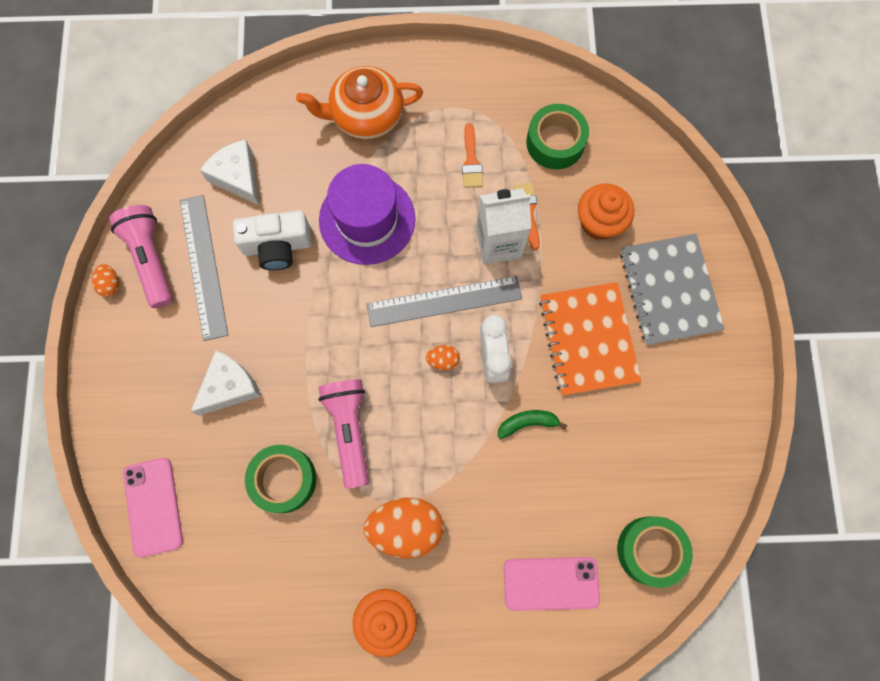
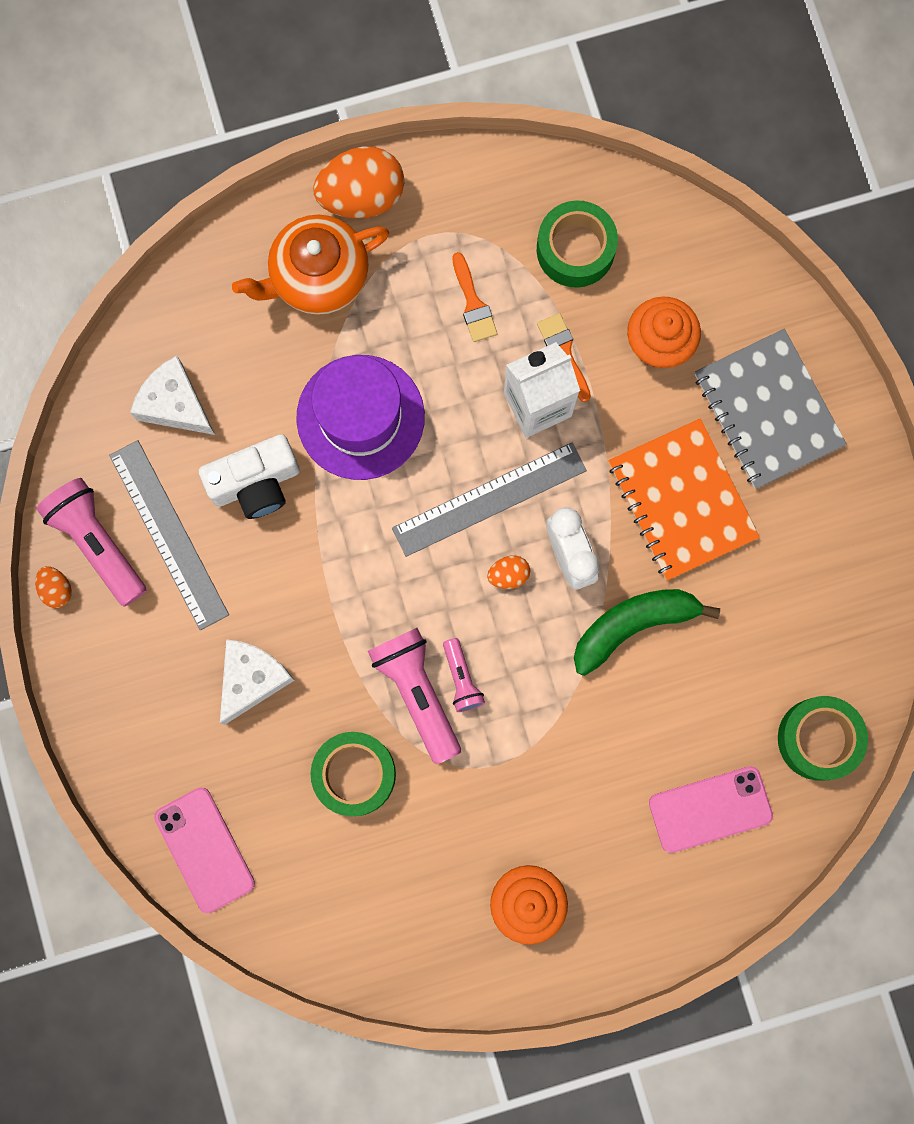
camera: 15 degrees left, 5 degrees up
(386, 429) = (461, 679): none -> pink flashlight
(406, 527) = (519, 791): orange egg -> orange egg (362, 196)
(527, 423) = (633, 625): green banana -> green banana, size x1.75

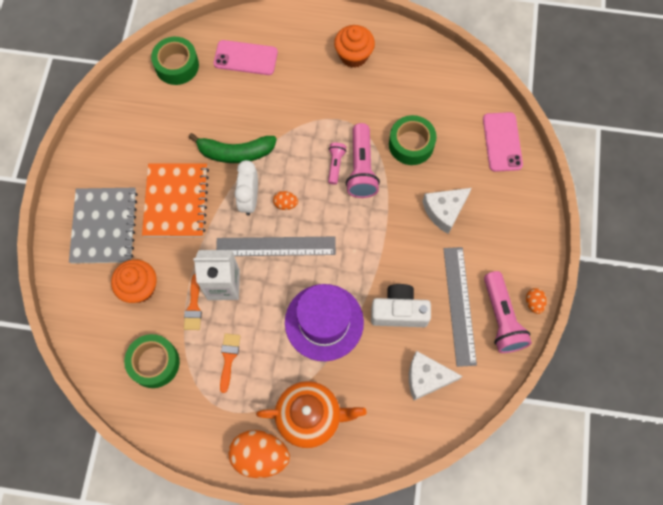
camera: 155 degrees left, 10 degrees down
(175, 404) = (426, 378): white cheese -> white cheese turned 120 degrees clockwise

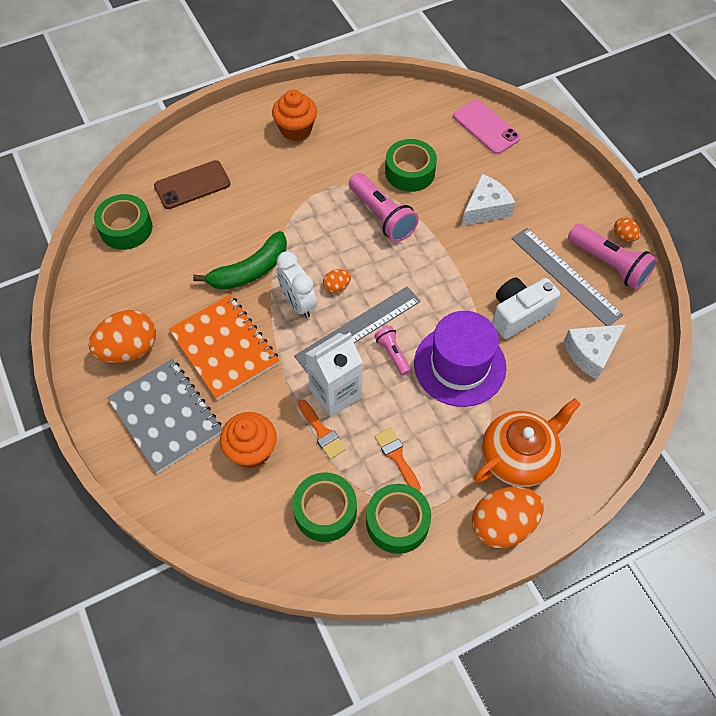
camera: 35 degrees left, 10 degrees down
(115, 161) = (129, 349): none -> orange egg
(193, 404) = (397, 522): none -> green tape
(245, 58) = (192, 185): pink phone -> brown phone
(335, 165) = (356, 227): pink flashlight -> pink flashlight (392, 354)
(444, 211) = (485, 208): white cheese -> white cheese turned 150 degrees counterclockwise

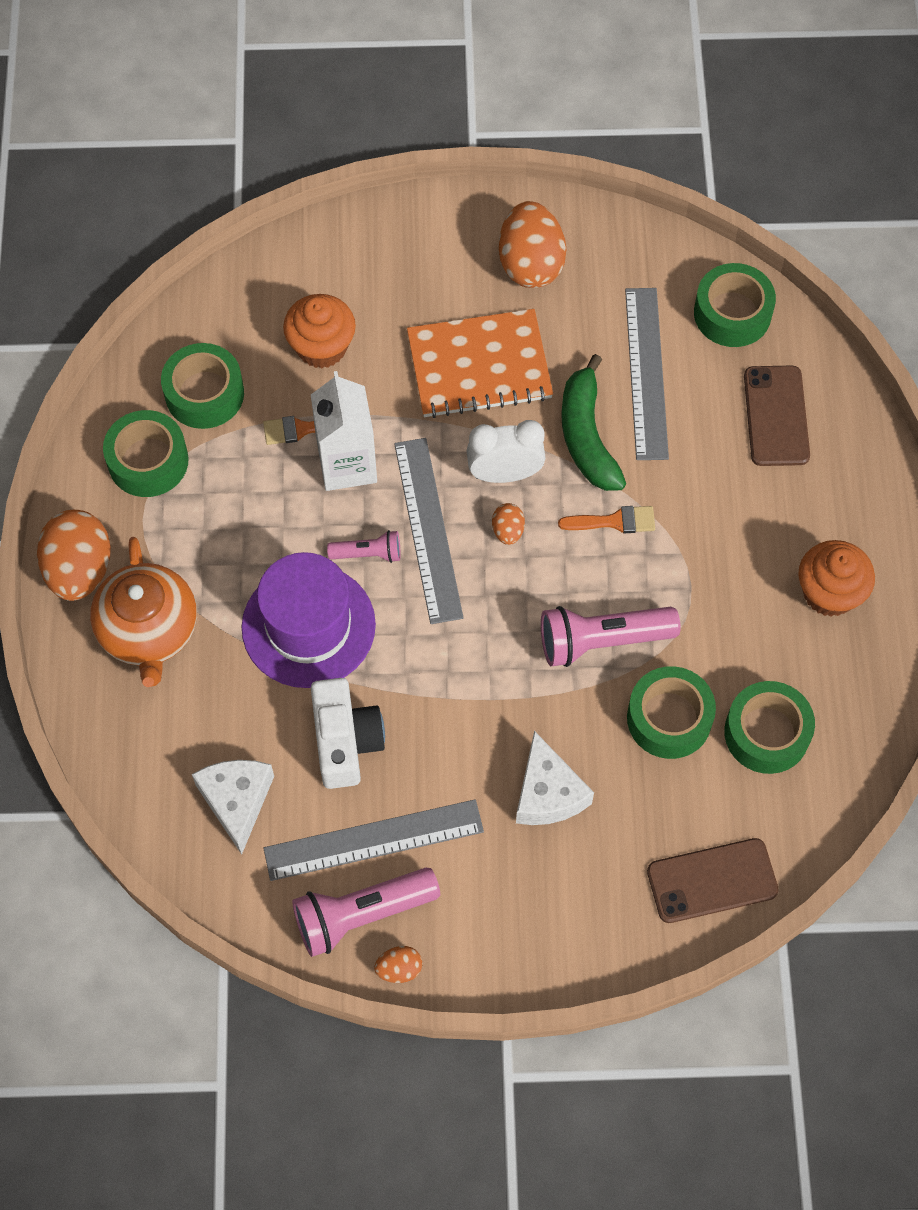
camera: 115 degrees right, 5 degrees up
(165, 416) = (415, 274): grey notebook -> none
(189, 256) = (646, 373): none -> grey ruler
(393, 130) = (766, 733): none -> green tape
(396, 456) = (227, 495): orange brush -> orange brush (614, 521)
(486, 127) = (712, 880): pink phone -> brown phone

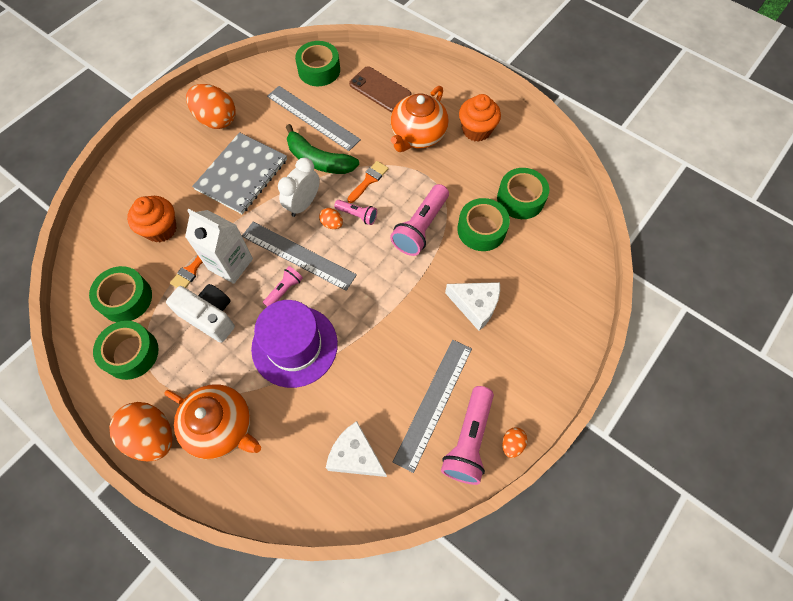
camera: 50 degrees left, 0 degrees up
(345, 741) = (370, 376): white camera -> white camera (209, 316)
(479, 366) = (241, 174): orange notebook -> grey notebook
(548, 550) = (357, 215): none -> pink flashlight
(712, 880) = (573, 271): brown phone -> none
(745, 524) = (418, 135): none -> orange teapot

